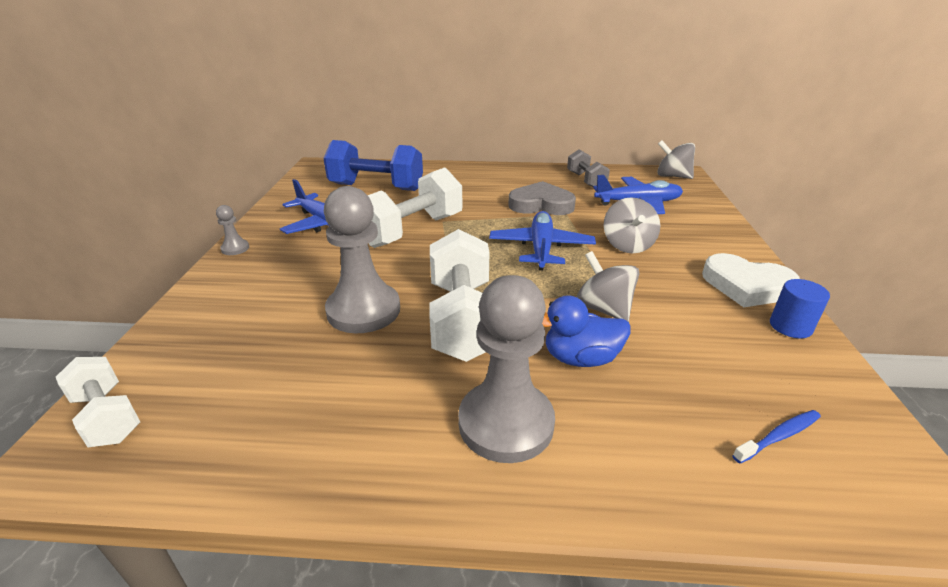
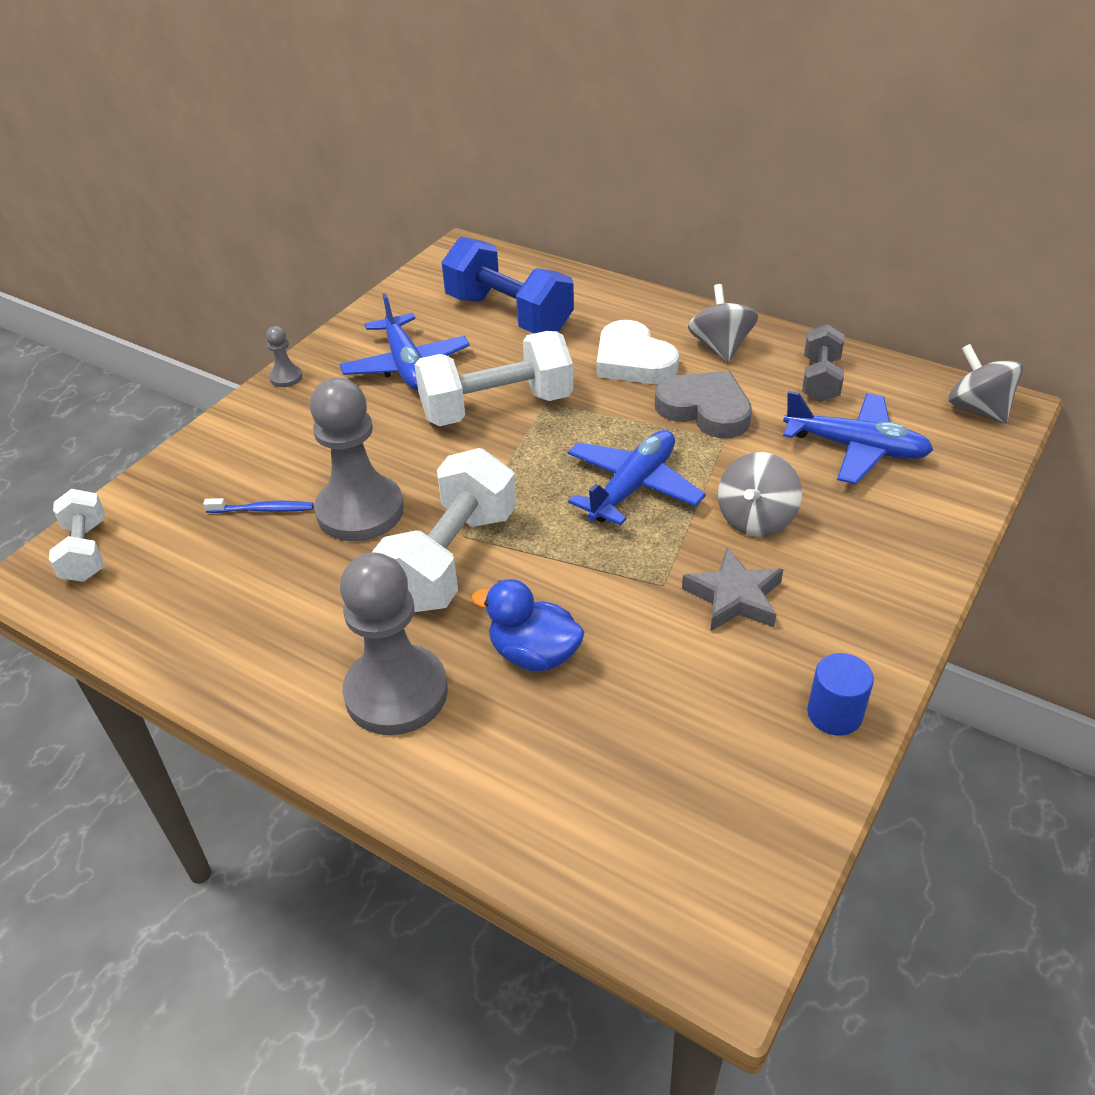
camera: 30 degrees right, 10 degrees up
(603, 309) = (622, 603): grey spinning top -> grey spinning top (720, 347)
(662, 285) = (734, 597): none -> grey star
(746, 286) = (850, 638): white heart -> white heart (633, 360)
(778, 436) = (651, 821): blue toothbrush -> blue toothbrush (263, 509)

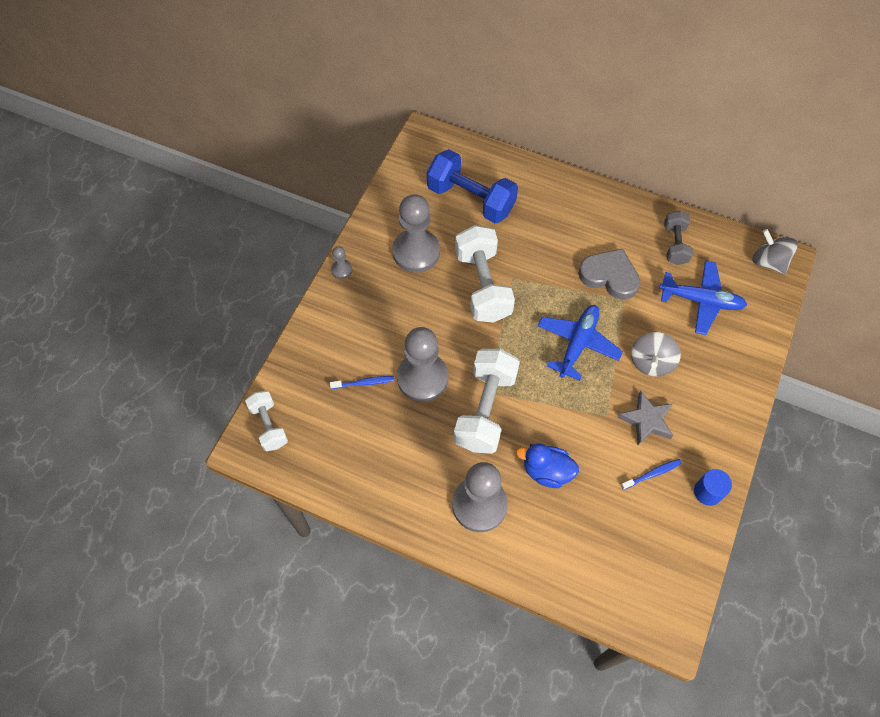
camera: 10 degrees left, 20 degrees up
(406, 365) = (416, 252): blue plane -> grey pawn
(496, 408) = (483, 285): white dumbbell -> white dumbbell turned 75 degrees counterclockwise
(633, 360) = (558, 236): white heart -> none
(720, 347) = (610, 219): grey spinning top -> none
(730, 676) = (652, 474): none -> blue toothbrush

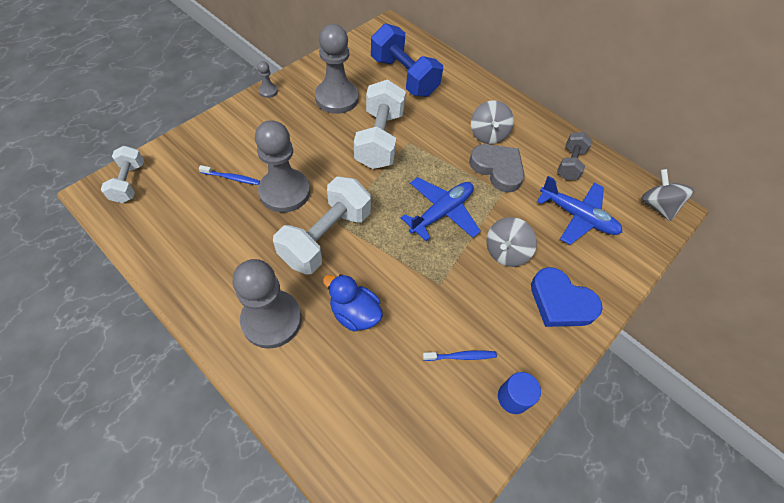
camera: 15 degrees right, 5 degrees down
(584, 240) = (487, 134): none -> grey spinning top
(646, 420) = (478, 302): grey star -> none
(716, 392) = (560, 302): none -> blue heart

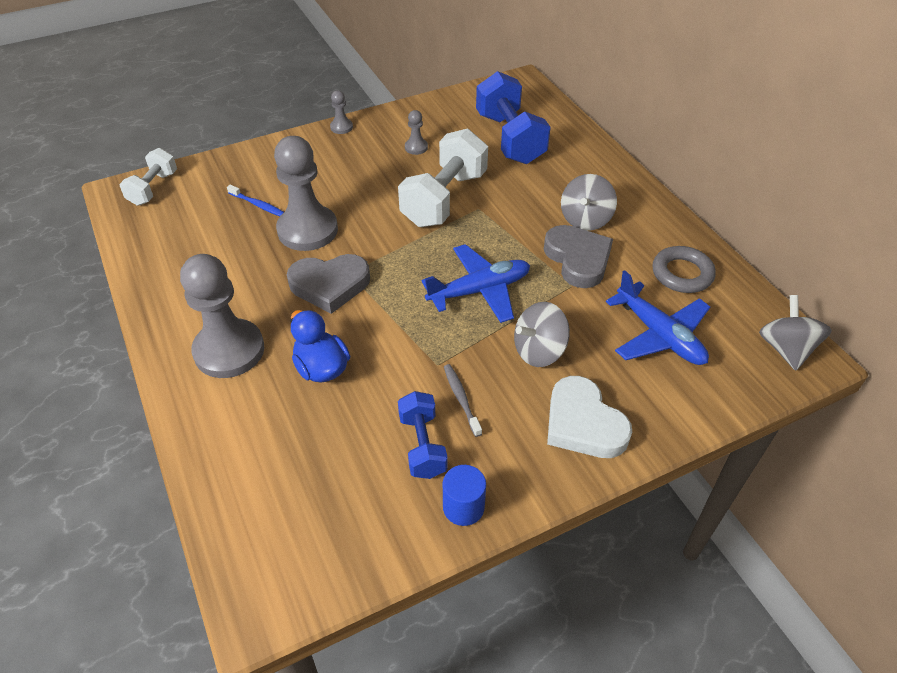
camera: 25 degrees right, 10 degrees down
(326, 237) = (329, 285): white dumbbell -> grey heart
(337, 98) = (416, 147): grey pawn -> grey pawn, size x0.43
(461, 356) = (422, 445): blue toothbrush -> blue dumbbell
(470, 308) = (461, 399): none -> grey toothbrush
(560, 302) = (583, 423): blue heart -> white heart
(569, 164) = (682, 274): grey dumbbell -> grey ring

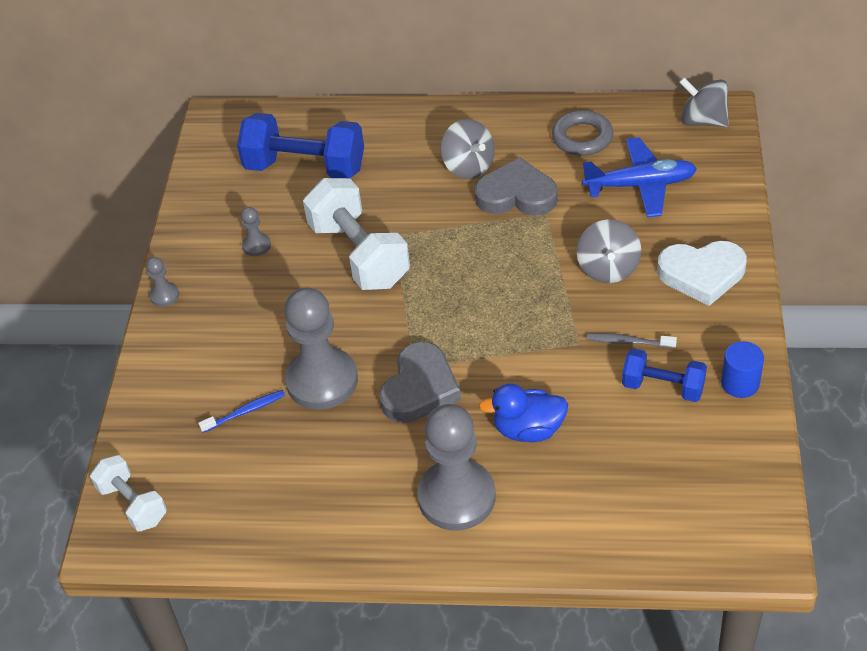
camera: 55 degrees left, 0 degrees up
(479, 290) = (508, 278): blue plane -> none

